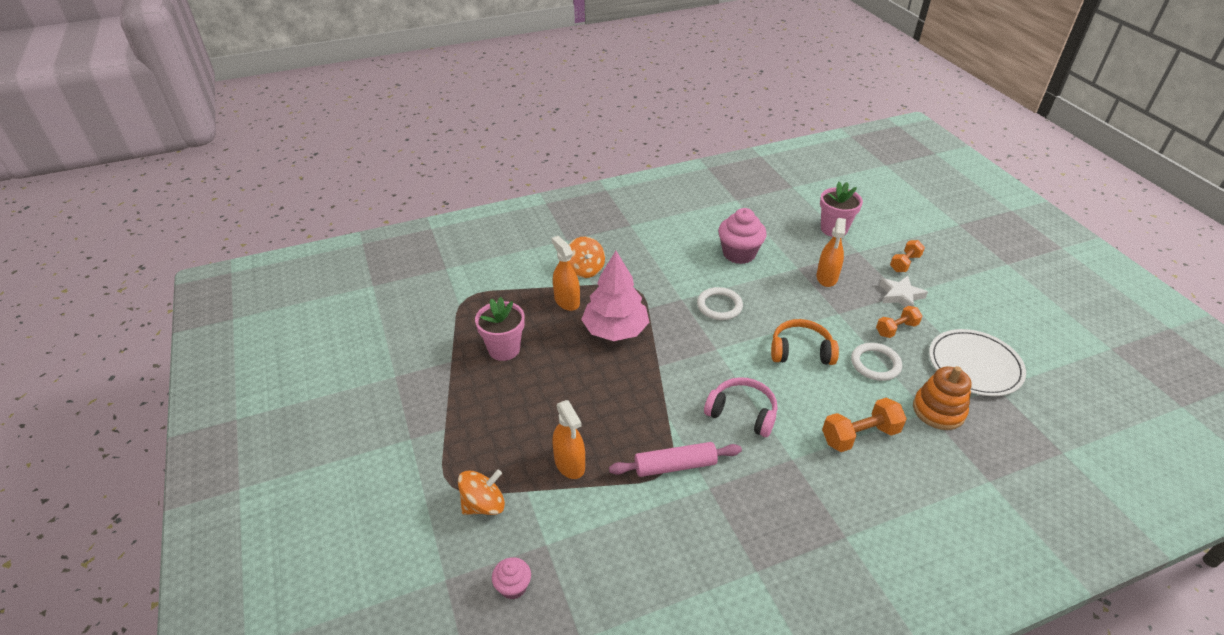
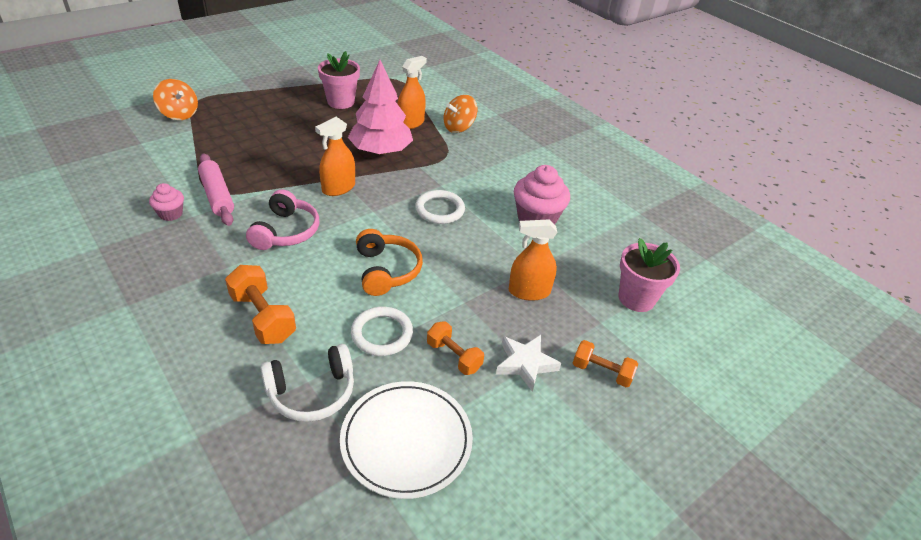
camera: 70 degrees right, 0 degrees up
(513, 587) = (105, 134): pink cupcake -> pink cupcake (171, 214)
(569, 464) = (218, 144): orange spray bottle -> orange spray bottle (338, 188)
(938, 410) = (312, 392): orange stacking toy -> white headphones

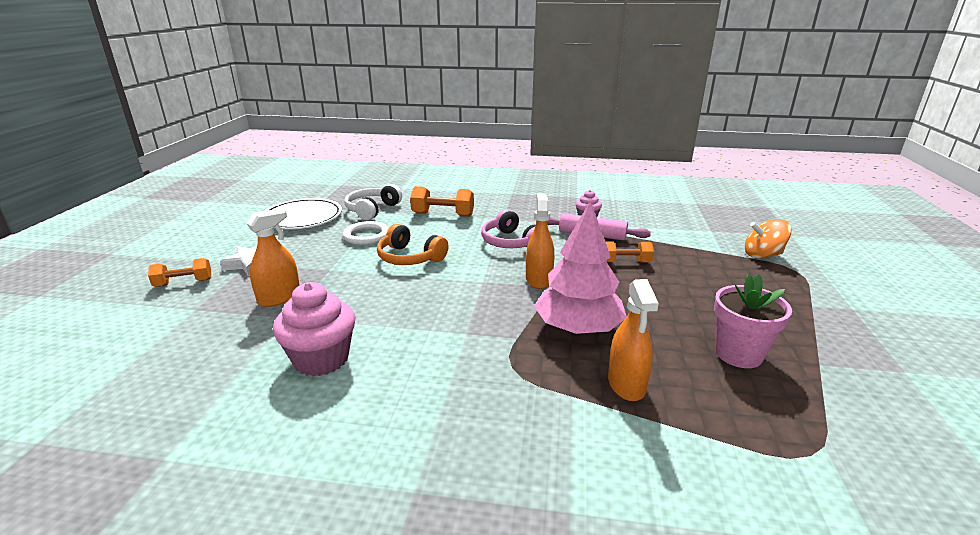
camera: 140 degrees right, 15 degrees down
(440, 209) = (432, 312): white ring -> none
(454, 356) = (307, 247): orange dumbbell -> orange dumbbell (625, 262)
(459, 127) = (570, 425): orange spinning top -> none
(636, 298) = (156, 343): pink flower pot -> none

